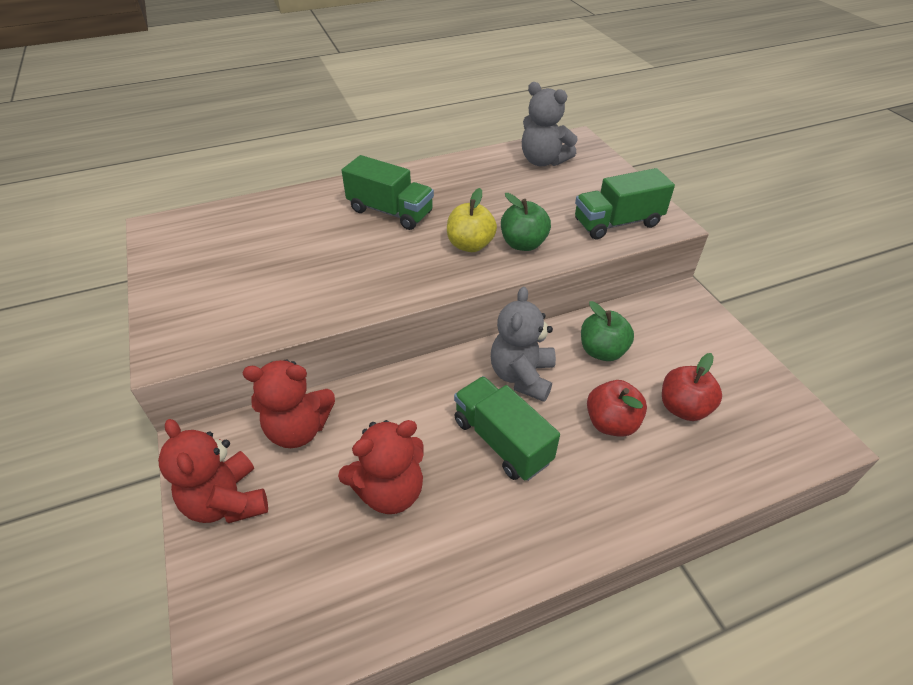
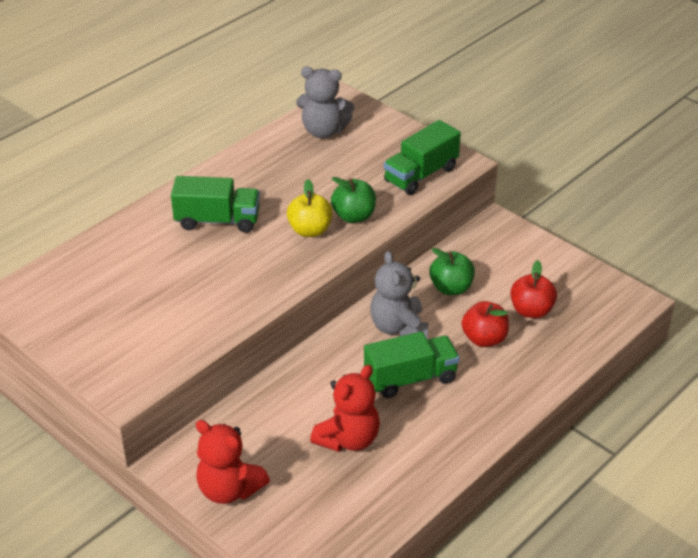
camera: 25 degrees left, 5 degrees down
(298, 429) = (245, 425): red teddy bear -> none
(501, 441) = (410, 378): green truck -> green truck turned 135 degrees clockwise

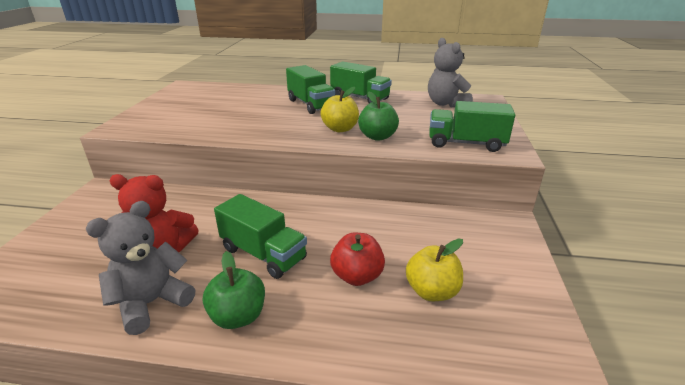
camera: 55 degrees right, 10 degrees down
(229, 489) = (79, 219): red teddy bear -> none
(239, 177) = (359, 98): none -> green truck
(398, 327) = (321, 224): grey teddy bear -> grey teddy bear (152, 303)
(451, 288) = (399, 230): green apple -> green apple (238, 316)
(531, 310) = (432, 291): red apple -> yellow apple

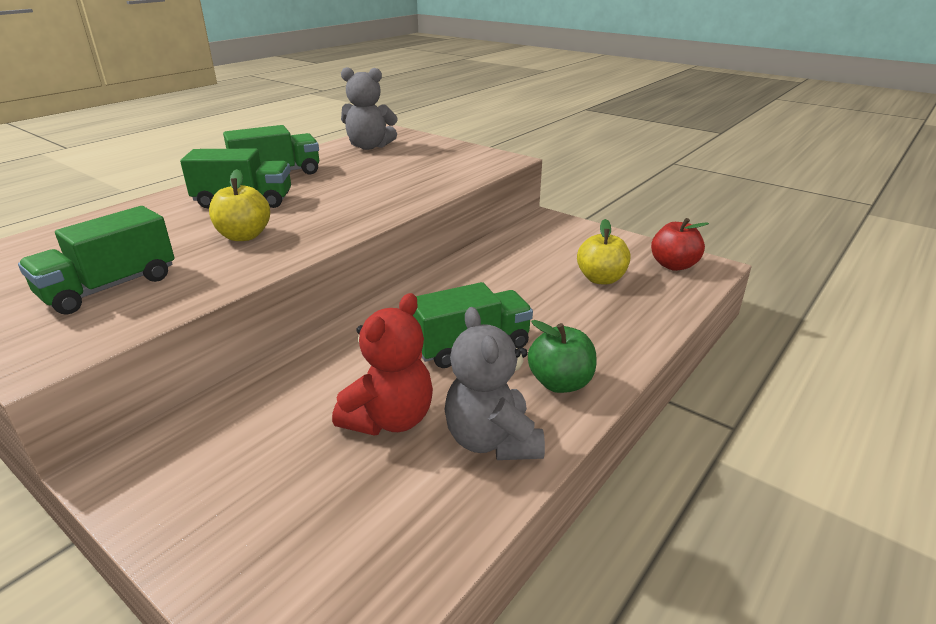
camera: 60 degrees left, 0 degrees up
(340, 129) = (347, 204): yellow apple -> yellow apple (244, 236)
(357, 276) = (554, 305): red apple -> red apple (673, 265)
(377, 137) = (397, 193): green apple -> none
(465, 143) = (467, 167): green truck -> green truck (110, 287)

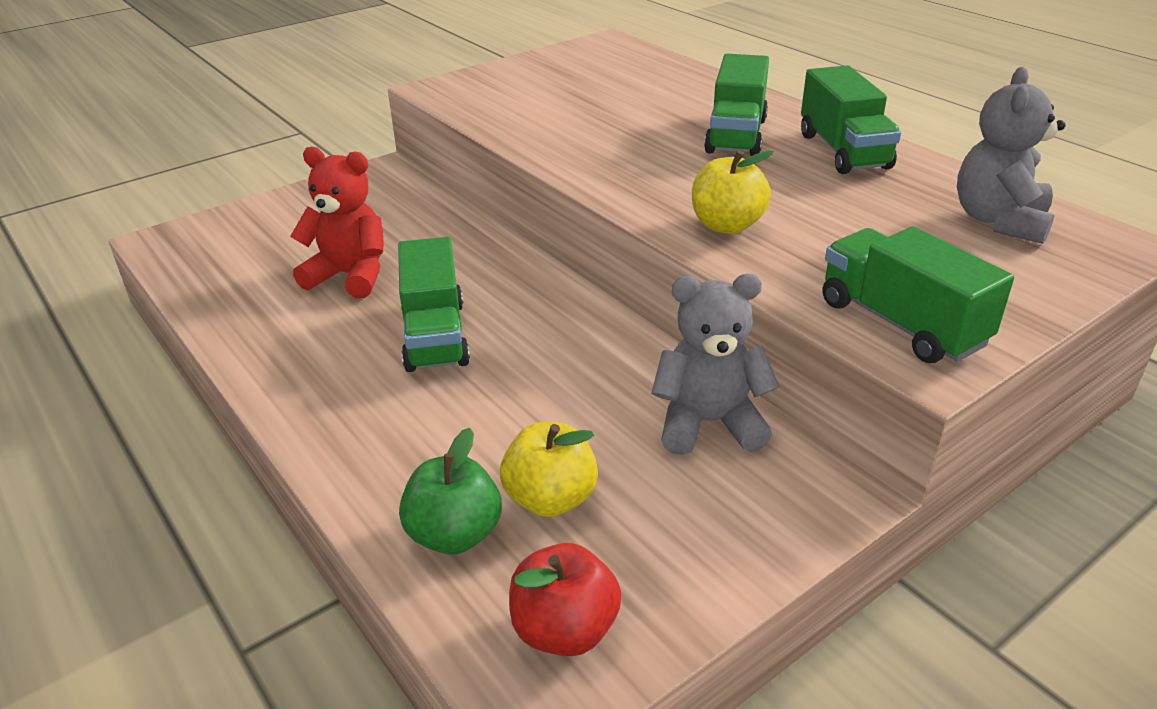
camera: 105 degrees right, 5 degrees up
(110, 287) = (536, 96): green truck -> green truck (901, 323)
(244, 236) = (625, 140): yellow apple -> yellow apple (726, 225)
(390, 419) = (350, 276): red teddy bear -> red teddy bear turned 150 degrees clockwise
(492, 440) = (276, 326): grey teddy bear -> grey teddy bear (708, 423)
(560, 383) = (323, 387): green apple -> green apple (454, 534)

